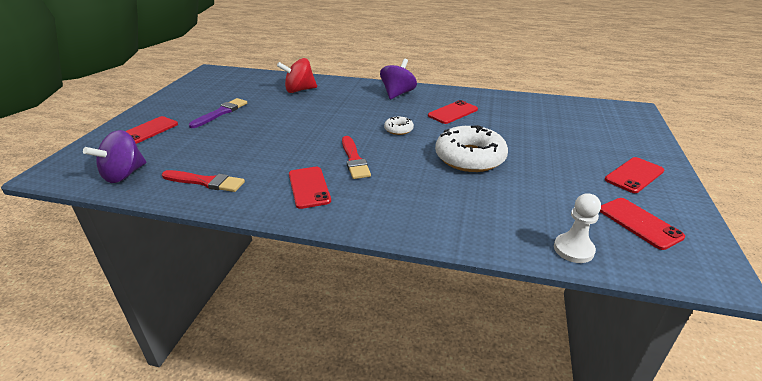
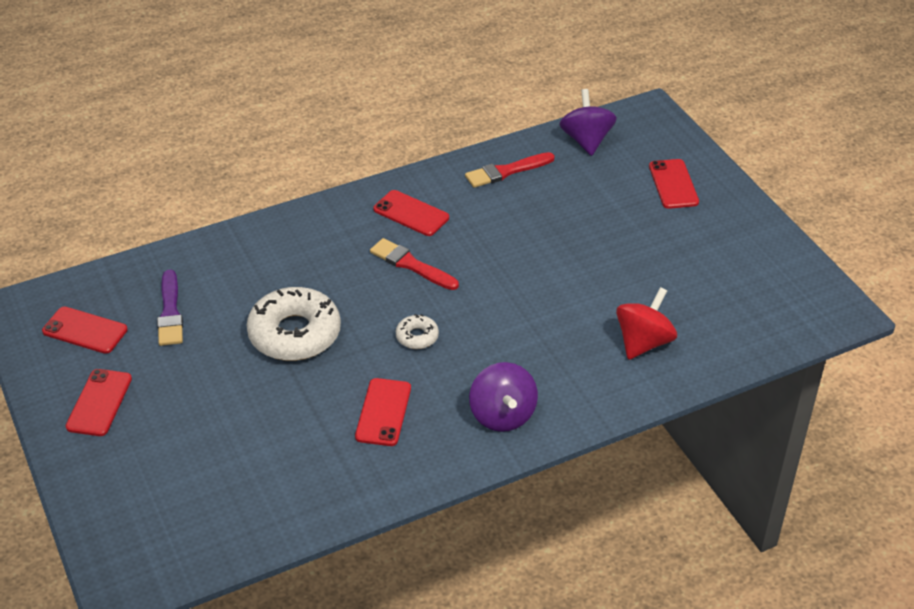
camera: 140 degrees right, 10 degrees up
(221, 113) = (656, 247): purple brush -> purple brush (170, 312)
(573, 249) = (137, 272): white pawn -> none

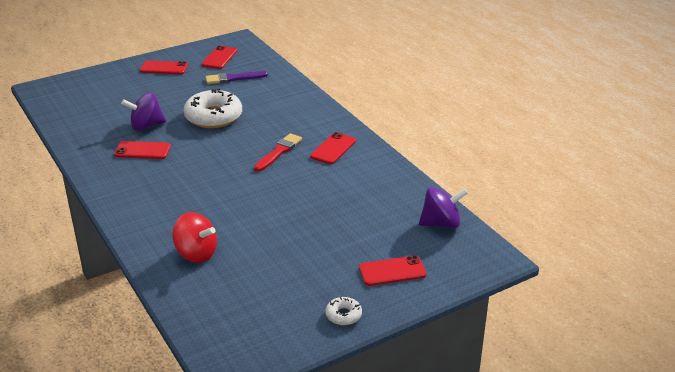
camera: 85 degrees right, 10 degrees down
(417, 336) = (208, 158): white donut -> white donut (343, 315)
(502, 415) = (132, 193): purple spinning top -> purple spinning top (146, 126)
(506, 171) = (390, 186): red brush -> none

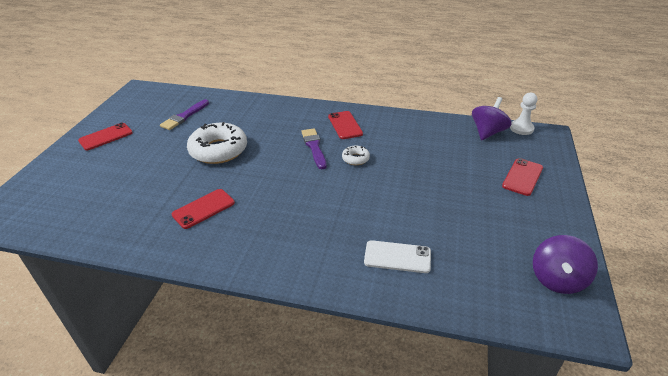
camera: 45 degrees left, 5 degrees up
(146, 126) = (171, 188): purple spinning top -> purple spinning top (557, 279)
(196, 253) = (397, 257): red spinning top -> white phone
(219, 58) = (145, 108): red phone -> none
(279, 152) = (314, 147): red brush -> purple brush
(343, 315) = (557, 224): white donut -> white donut (355, 159)
(481, 239) = (521, 128): none -> white pawn

